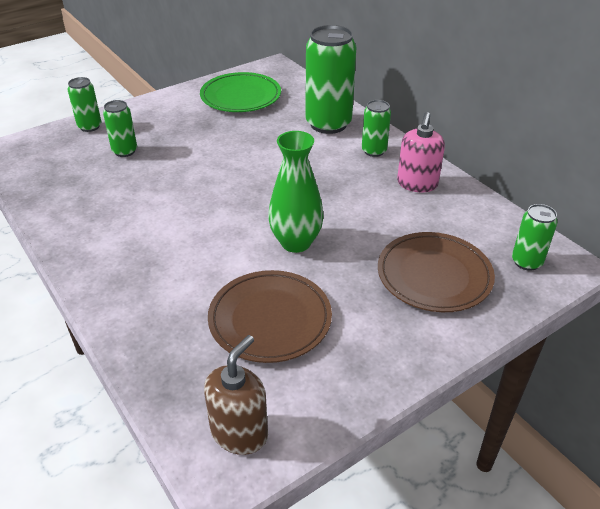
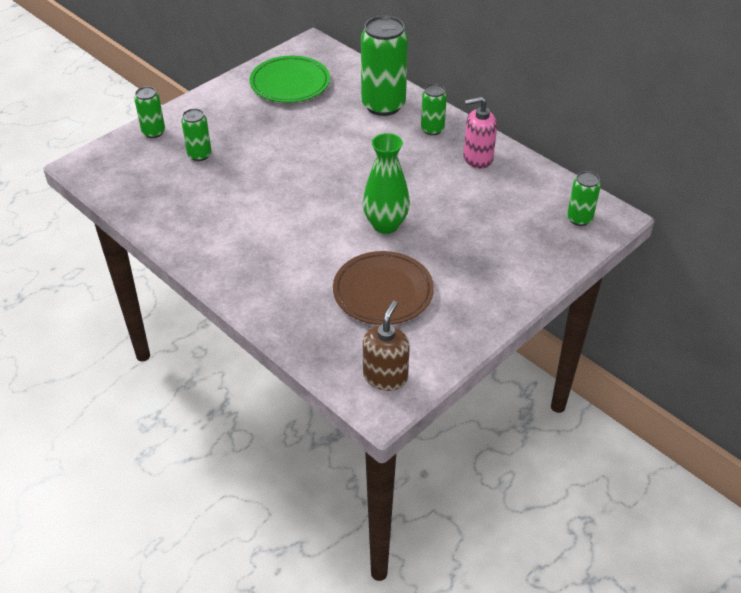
camera: 10 degrees left, 5 degrees up
(417, 184) = (477, 158): pink soap dispenser -> pink soap dispenser turned 75 degrees clockwise
(434, 275) = (507, 239): brown plate -> none

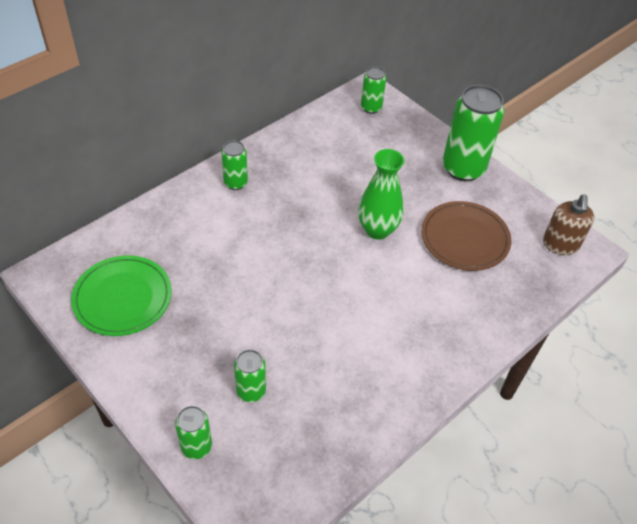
camera: 90 degrees left, 5 degrees up
(383, 105) = (186, 217): green can -> green can (463, 168)
(385, 376) = (560, 244): brown soap dispenser -> brown soap dispenser turned 105 degrees counterclockwise
(477, 158) = (285, 157): pink soap dispenser -> none

